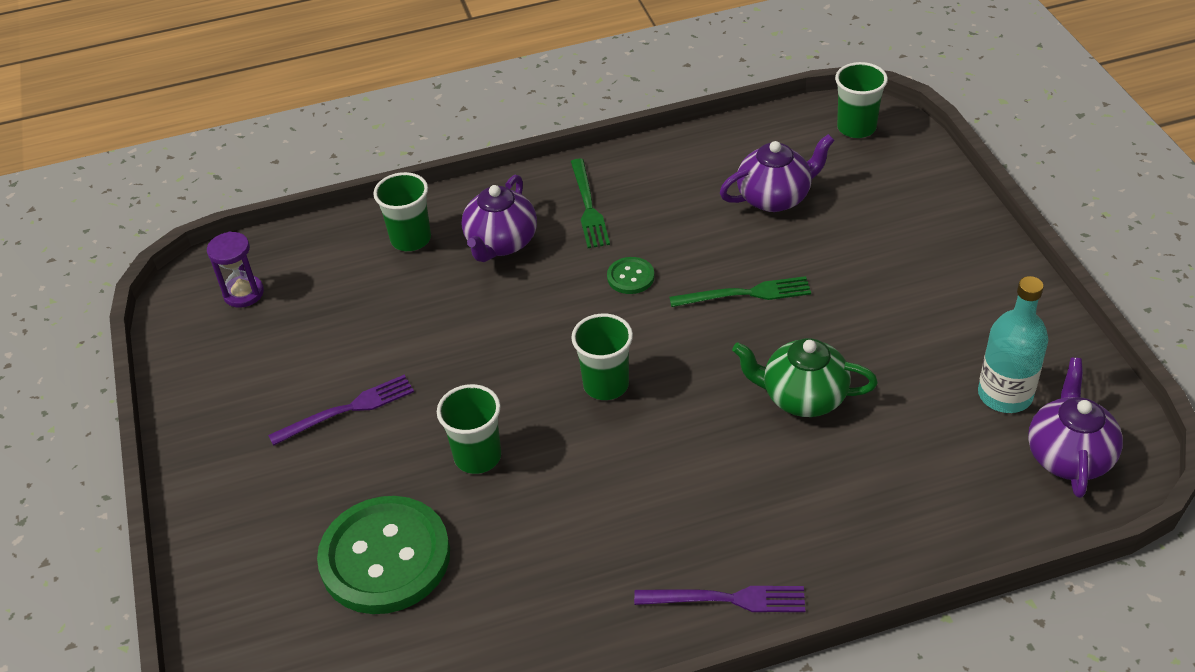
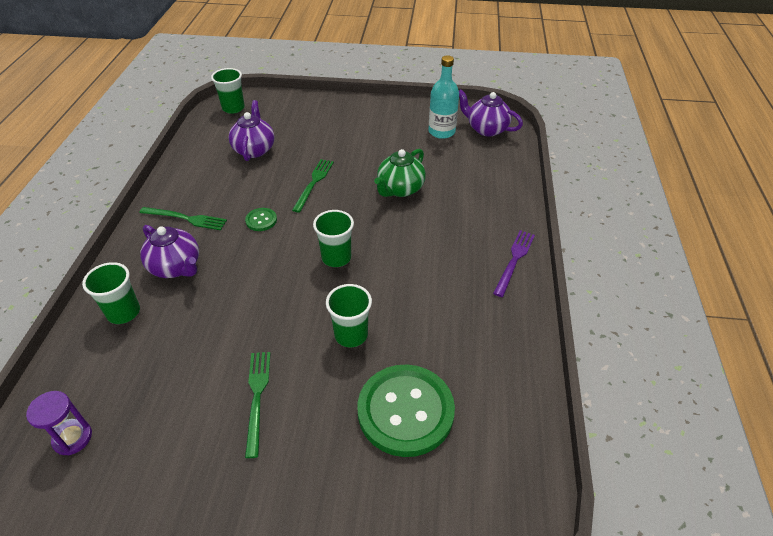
camera: 70 degrees left, 0 degrees up
(347, 410) = (257, 398): purple fork -> green fork

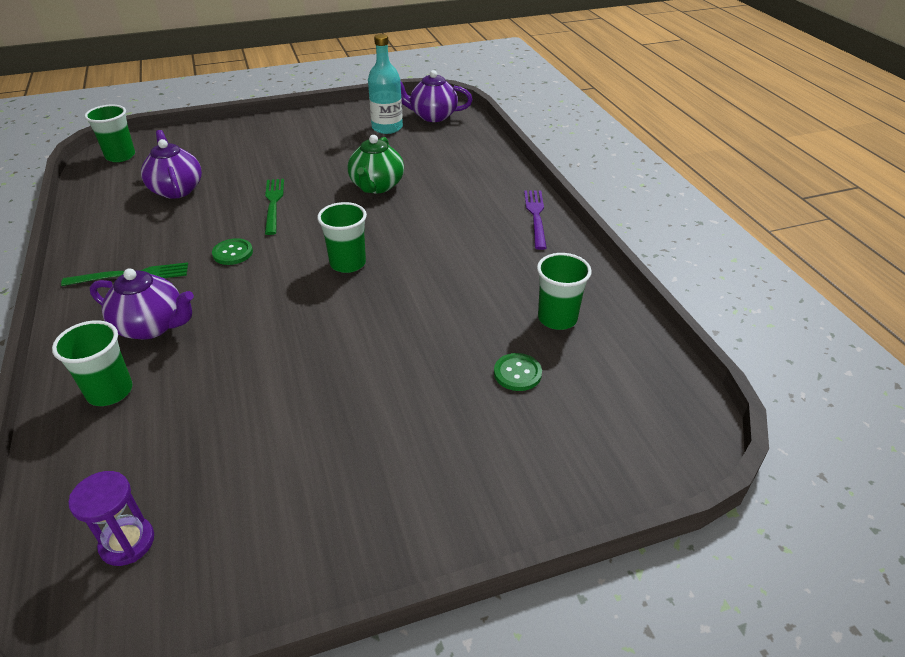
camera: 25 degrees left, 5 degrees down
(257, 398) = (345, 417): green fork -> none
(351, 335) = (413, 326): green cup -> green cup (557, 318)
(405, 411) = (517, 373): green button -> green button, size x0.43

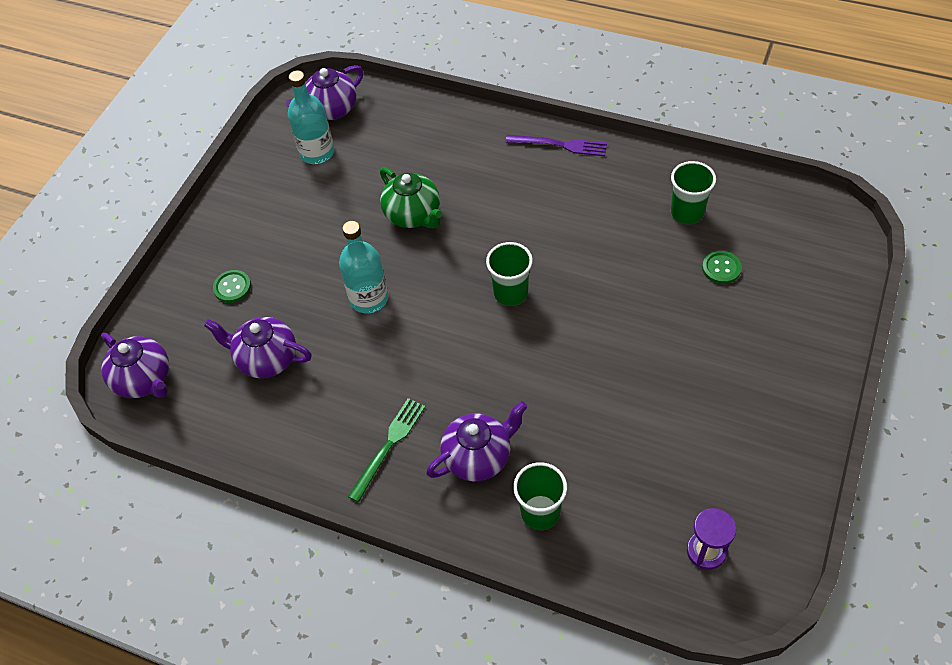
camera: 45 degrees left, 15 degrees up
(120, 156) = (144, 379): green cup -> purple teapot
(233, 253) = (421, 361): green button -> green button (232, 287)
(273, 204) = (369, 298): green fork -> turquoise bottle
(536, 216) = (559, 145): purple fork -> purple fork turned 150 degrees clockwise

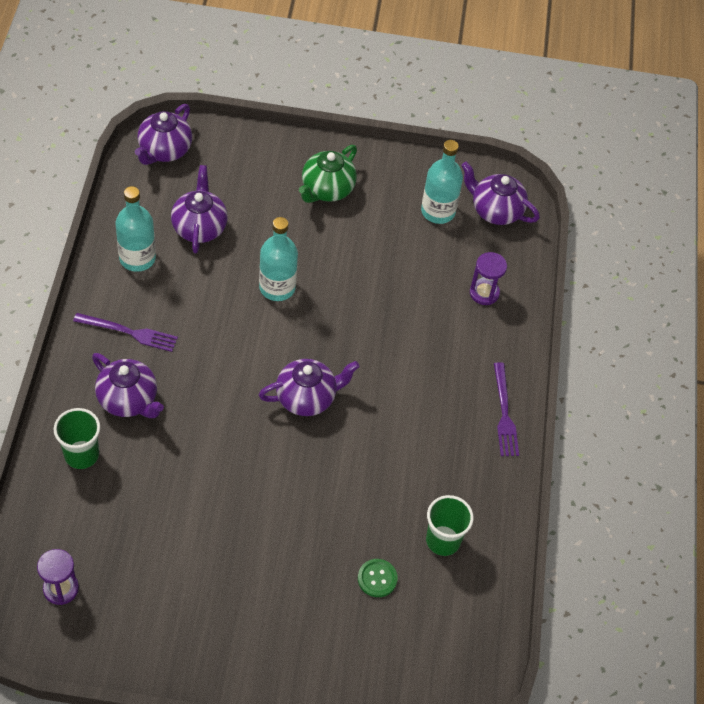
camera: 65 degrees right, 0 degrees up
(232, 287) = (268, 185): green button -> none
(289, 425) = (137, 258): none -> turquoise bottle
(388, 446) = (129, 332): green fork -> purple fork
(413, 215) = (381, 303): green teapot -> green teapot (327, 189)
(424, 135) = (484, 293): none -> purple hourglass
(510, 293) = (307, 398): green cup -> purple teapot

